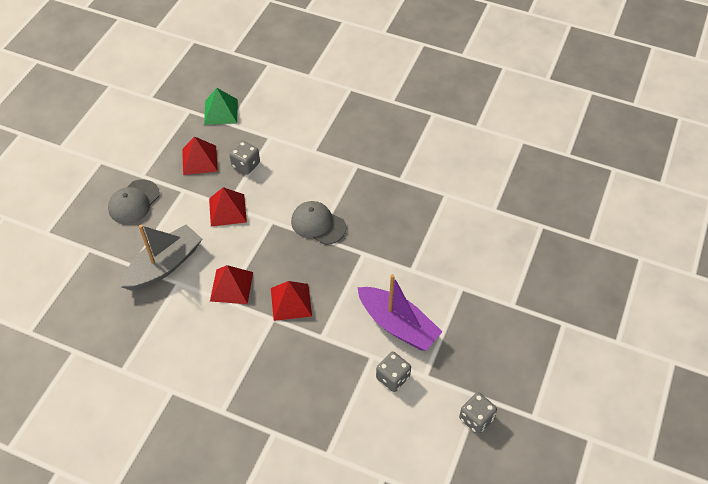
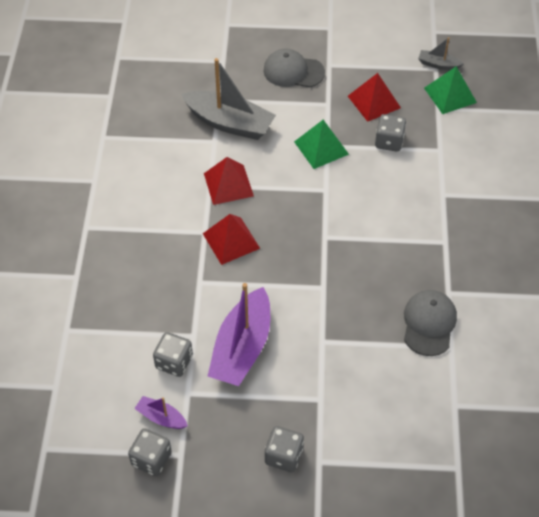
camera: 70 degrees right, 0 degrees up
(186, 107) = (438, 64): none -> grey boat
(227, 210) = (321, 148): red pyramid -> green pyramid
(318, 224) = (342, 232): grey cap -> grey cap (429, 324)
(441, 401) = (161, 417): none -> purple boat
(501, 326) = (283, 456): none -> grey dice

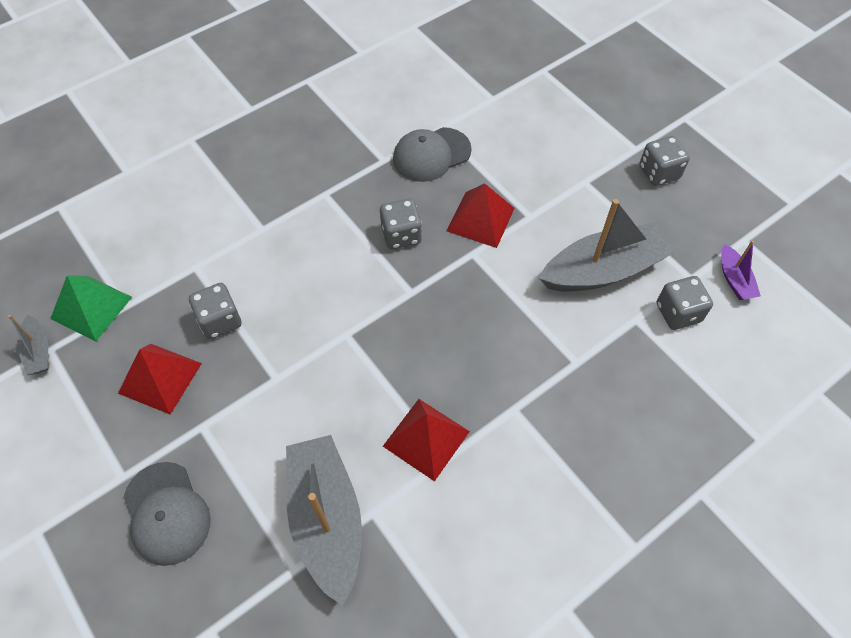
camera: 130 degrees left, 5 degrees up
(151, 459) = (773, 257): grey dice -> grey dice (401, 235)
(231, 240) = (498, 373): red pyramid -> red pyramid (480, 219)
(242, 347) = (603, 270): purple boat -> grey boat
(321, 148) = (284, 382): green pyramid -> none

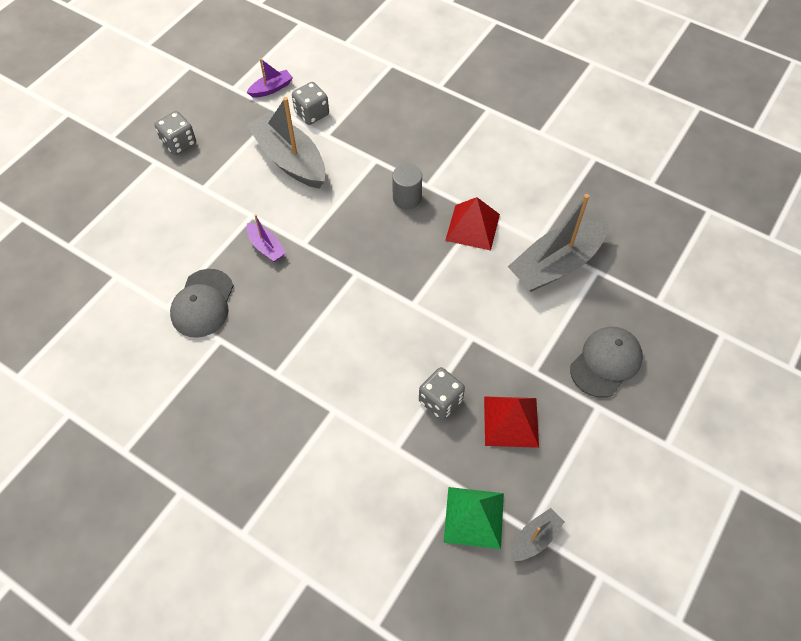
camera: 110 degrees left, 0 degrees up
(401, 235) = (302, 298): grey dice -> none
(431, 155) = (202, 303): grey cap -> grey cap turned 60 degrees clockwise
(480, 219) = (266, 247): red pyramid -> purple boat
(500, 377) = (407, 198): none -> grey cylinder

